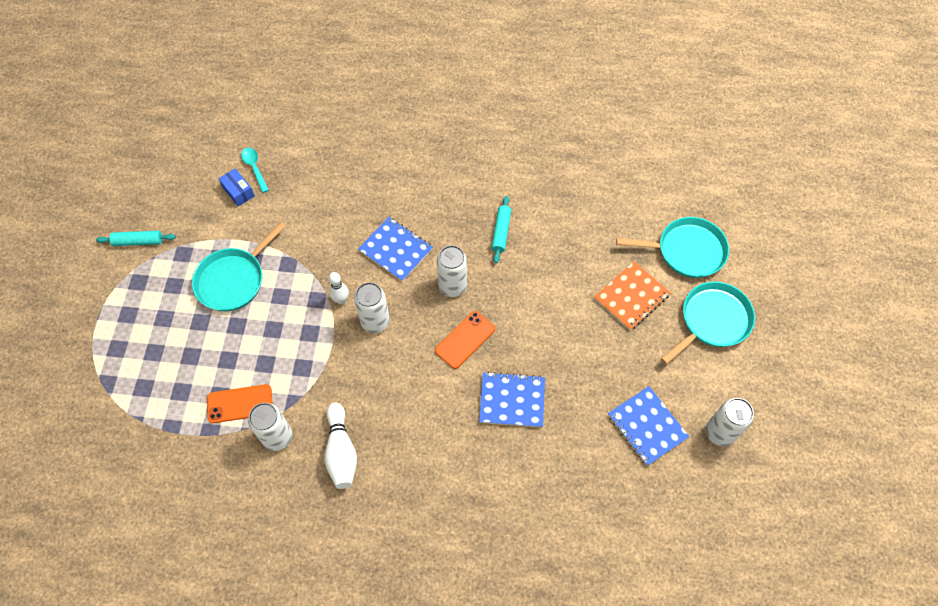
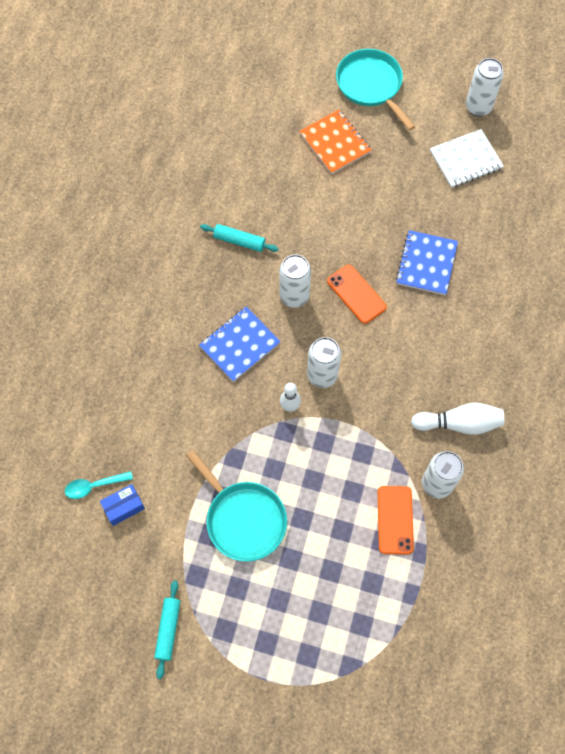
camera: 80 degrees left, 5 degrees up
(647, 426) = (465, 160): blue notebook -> white notebook
(687, 251) = (294, 87): turquoise pan -> none

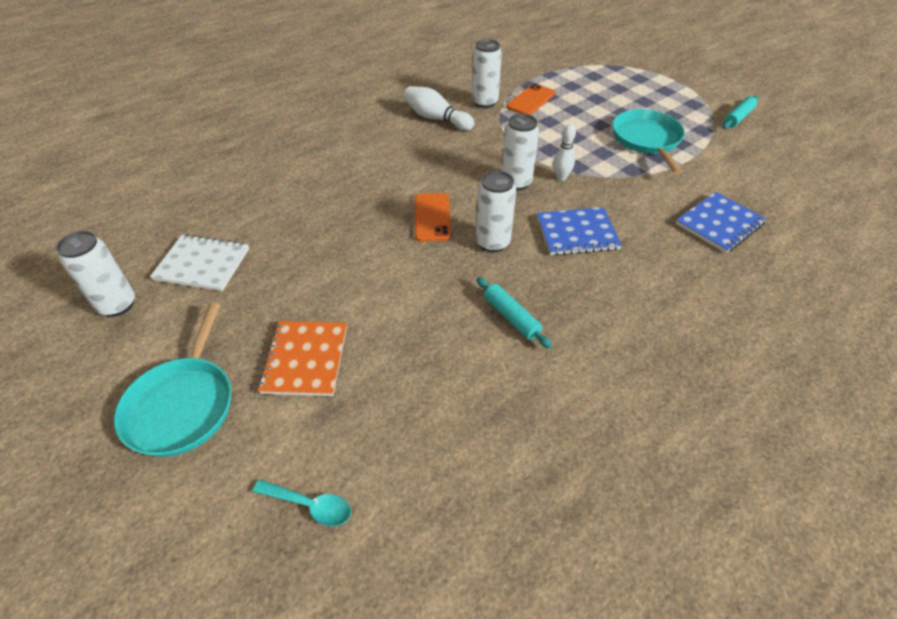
camera: 145 degrees left, 20 degrees down
(94, 486) = (777, 204): turquoise spoon -> turquoise spoon (309, 505)
(124, 507) = (751, 182): blue box -> none
(426, 263) = (346, 208): blue notebook -> blue notebook (719, 224)

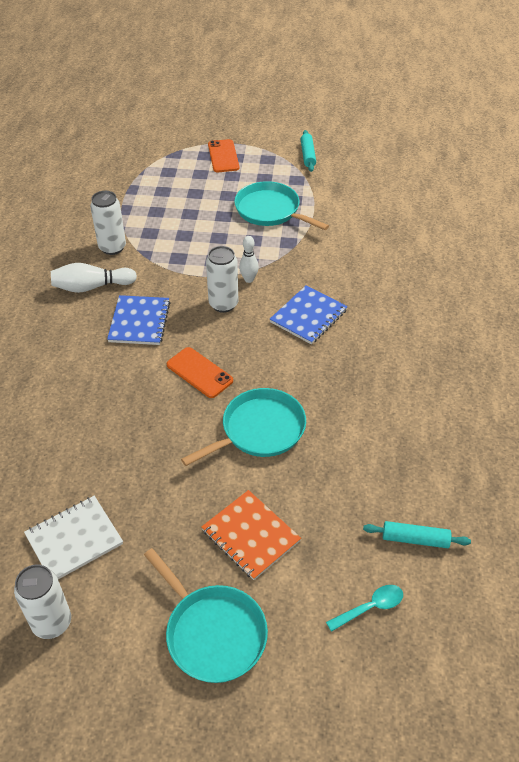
camera: 45 degrees left, 0 degrees up
(420, 288) = (259, 430): none -> turquoise pan
(492, 243) = (264, 362): white can -> none
(511, 317) = (338, 404): turquoise rolling pin -> turquoise rolling pin (415, 539)
(530, 100) = (147, 224): orange phone -> orange phone (223, 156)
(719, 224) = (381, 251): blue notebook -> blue notebook (139, 322)

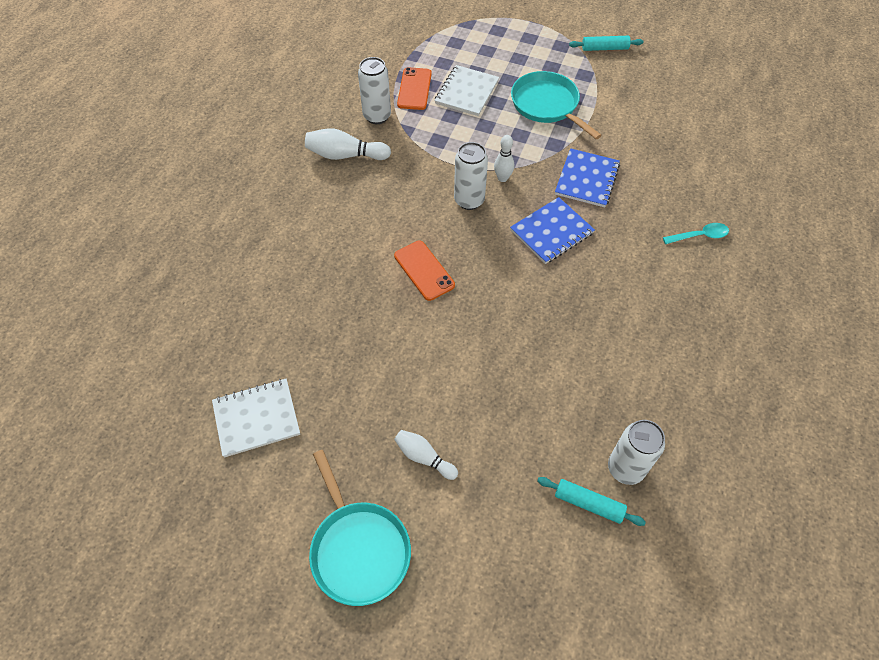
camera: 15 degrees right, 10 degrees up
(52, 622) = (213, 497): white can -> white can (625, 468)
(139, 322) = (381, 202): blue notebook -> blue notebook (587, 179)
(192, 212) = (466, 92): none -> white notebook
(223, 156) = (516, 34): orange phone -> orange phone (414, 89)
(250, 536) = (424, 457): orange notebook -> white bowling pin
(259, 430) = (465, 346): turquoise pan -> none
(308, 155) = (605, 48): turquoise rolling pin -> turquoise rolling pin turned 75 degrees clockwise
(370, 607) = (520, 565): turquoise spoon -> turquoise spoon (699, 236)

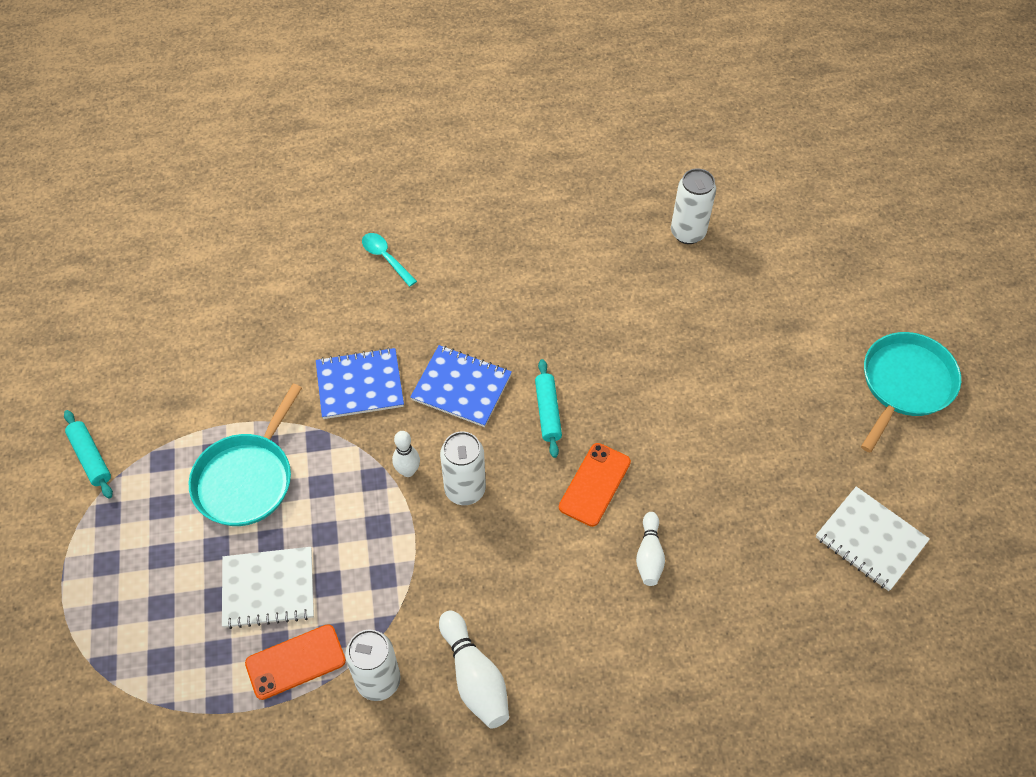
camera: 120 degrees left, 0 degrees up
(424, 457) = (793, 378): white bowling pin -> white bowling pin (649, 555)
(588, 504) = (738, 246): turquoise rolling pin -> turquoise rolling pin (548, 412)

